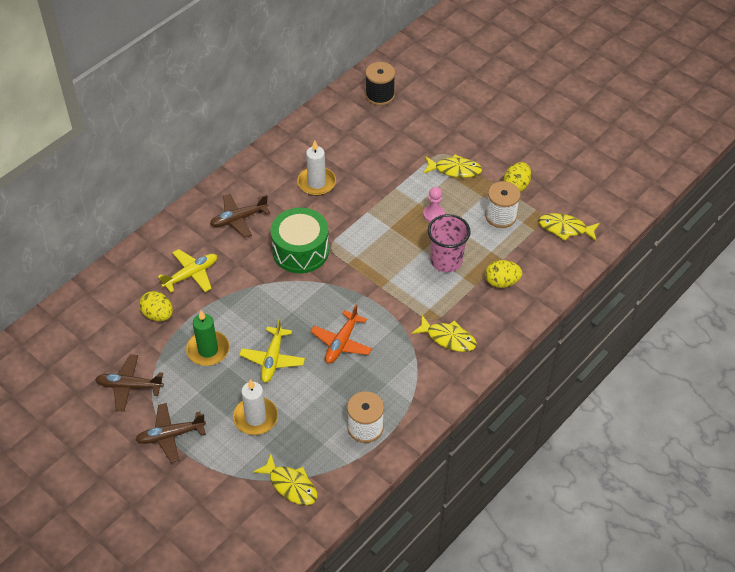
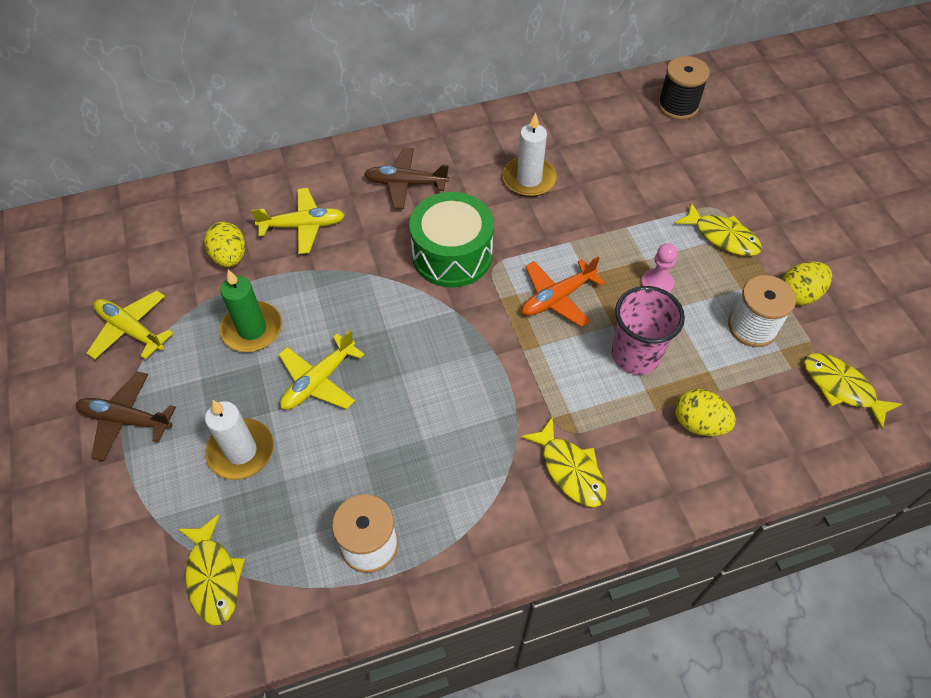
camera: 30 degrees right, 5 degrees up
(129, 386) = (131, 330): brown plane -> yellow plane
(341, 343) = (420, 402): orange plane -> orange plane (557, 298)

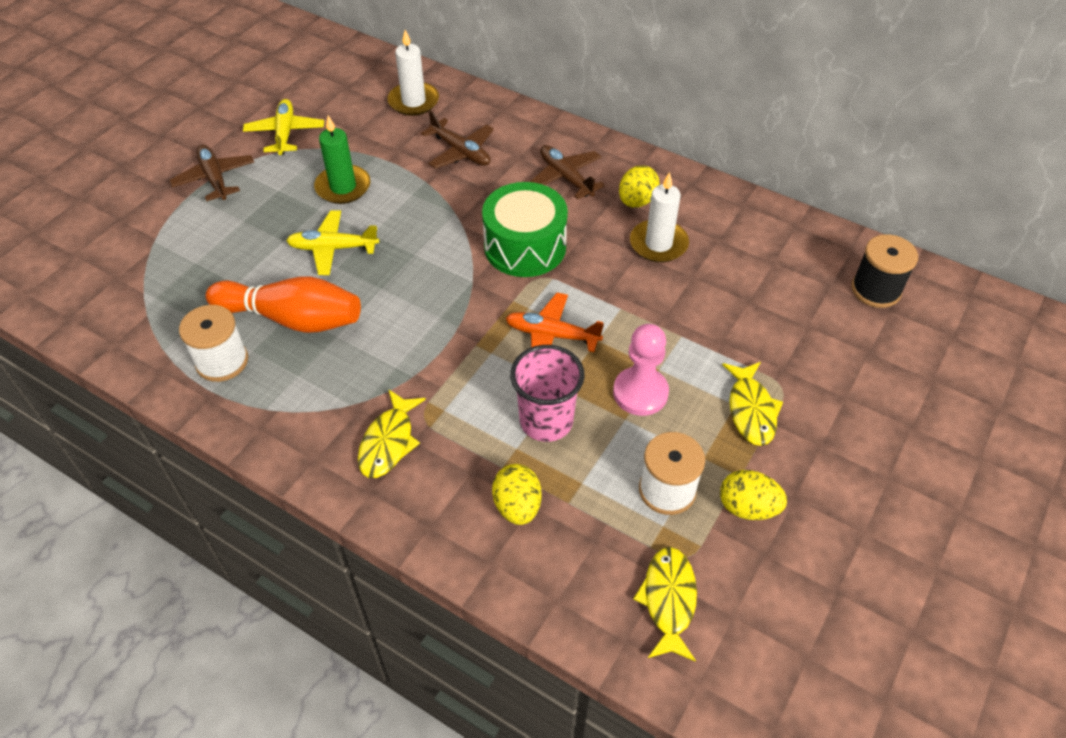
camera: 50 degrees right, 5 degrees down
(213, 577) = (134, 297): yellow fish -> none
(230, 257) = (393, 136): yellow egg -> yellow egg (636, 201)
(241, 451) = (239, 247): white candle -> white candle (413, 101)
(303, 226) = (461, 152): yellow plane -> brown plane
(371, 460) = (292, 318): none -> orange bowling pin
(657, 284) = (640, 393): pink pawn -> pink pawn, size x1.51

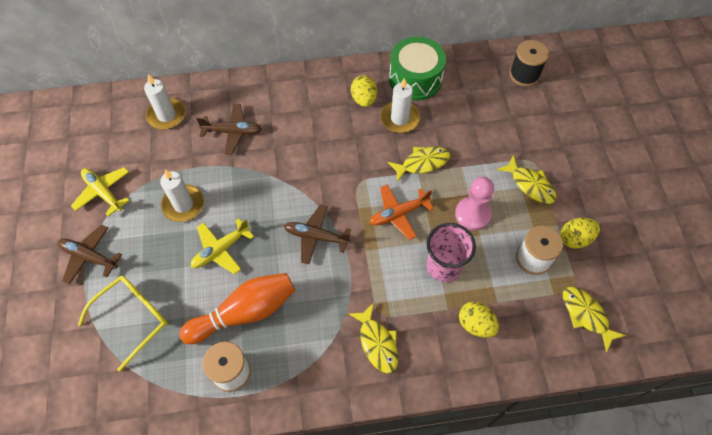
camera: 40 degrees left, 10 degrees up
(193, 254) = (133, 318): none -> yellow glasses
(343, 187) = (183, 204): green candle -> white candle
(525, 246) = (331, 170): green drum -> green drum (415, 79)
(565, 177) = (311, 109): brown plane -> brown plane (316, 237)
(636, 303) = (422, 163): none -> yellow fish

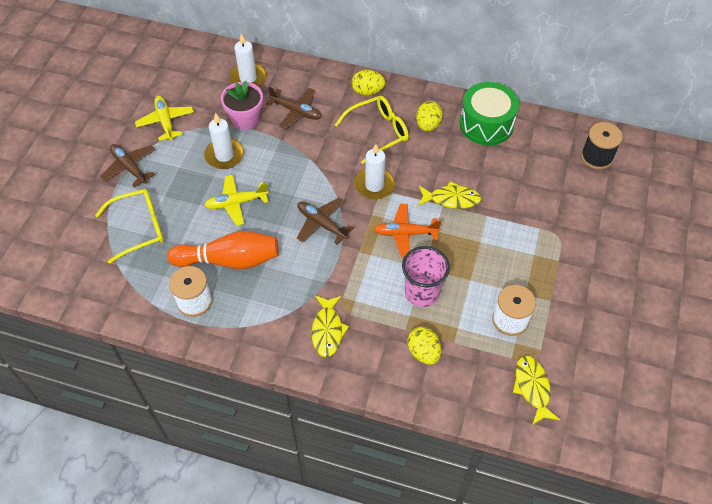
camera: 25 degrees right, 5 degrees down
(186, 159) = (245, 119): none -> pink flower pot
(322, 123) = (378, 132): none -> yellow glasses
(400, 119) = (452, 153): white candle -> white candle (374, 185)
(472, 214) = (474, 260): pink pawn -> none
(530, 185) = (544, 256): yellow fish -> none
(575, 239) = (560, 319): yellow egg -> yellow egg (367, 91)

